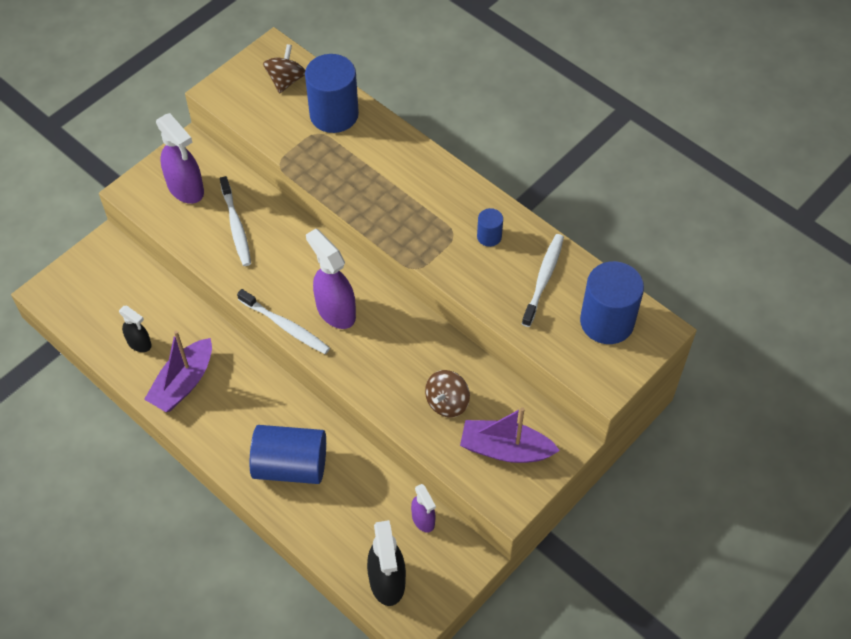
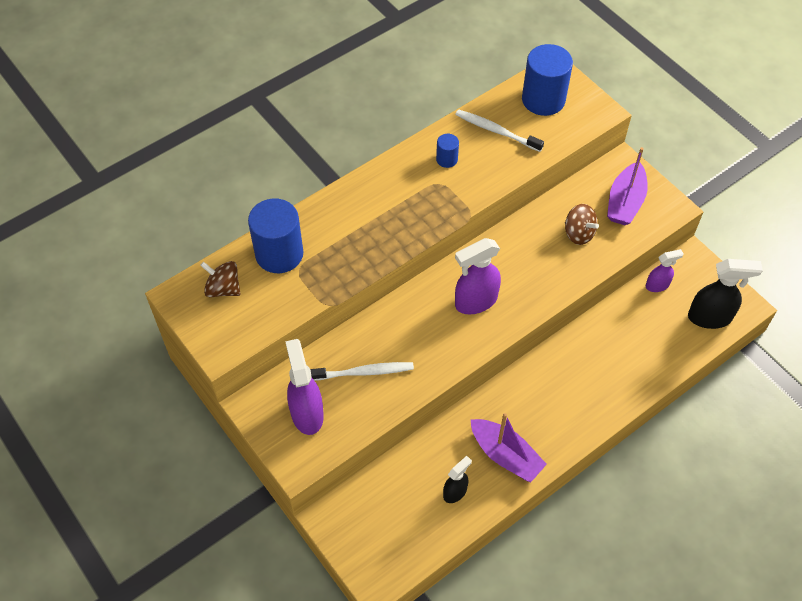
camera: 80 degrees left, 0 degrees up
(186, 189) = (307, 413): purple spray bottle -> purple spray bottle turned 75 degrees counterclockwise
(286, 326) = (486, 342): white toothbrush -> none
(290, 465) = (600, 375): blue cylinder -> none

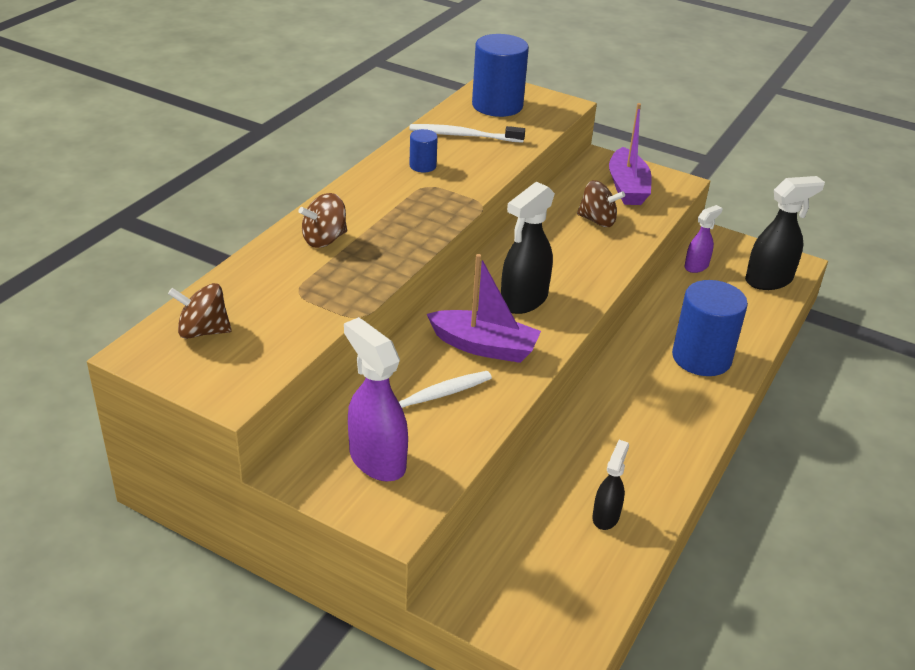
camera: 25 degrees left, 20 degrees down
(279, 254) = (263, 282): blue cylinder -> blue cylinder (701, 357)
(338, 222) = (324, 239): none -> brown spinning top
(475, 301) = (523, 300): purple spray bottle -> black spray bottle
(505, 455) = (641, 460): purple boat -> purple boat (484, 346)

